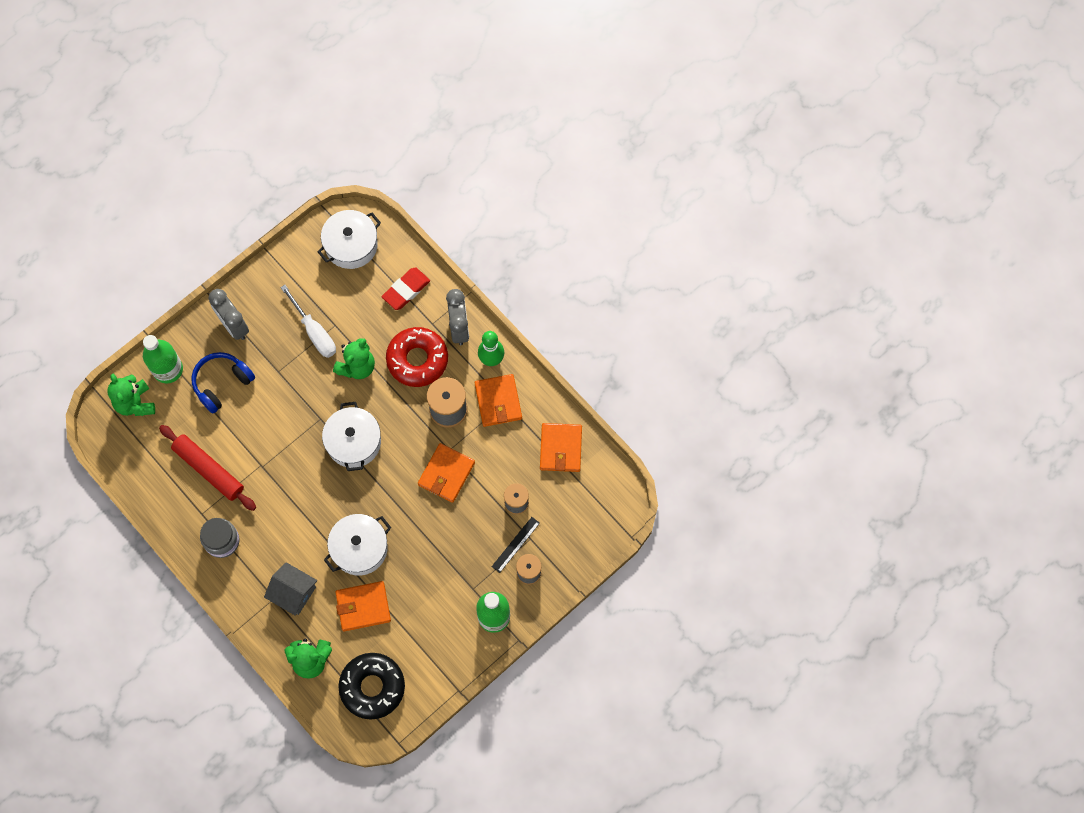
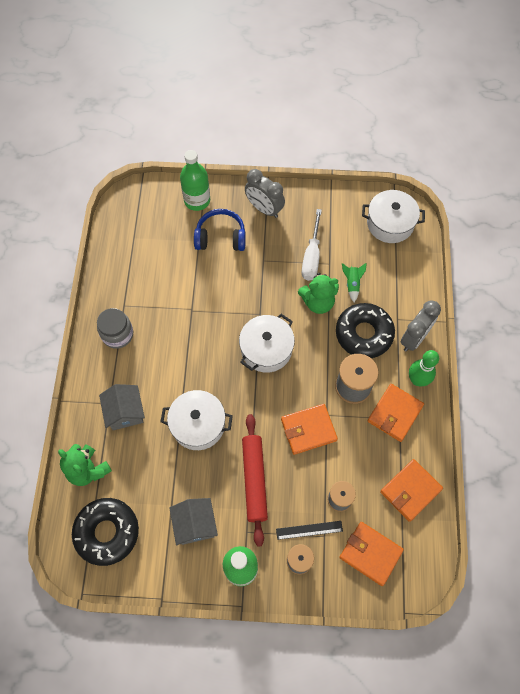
camera: 45 degrees right, 5 degrees down
(135, 403) = (157, 203): green teddy bear -> none
(209, 469) = (157, 282): red rolling pin -> red rolling pin (254, 480)
(234, 325) = (264, 209): grey clock -> grey clock turned 60 degrees counterclockwise
(363, 607) = (159, 468): orange wallet -> orange wallet (370, 553)
(370, 326) = (352, 284): none -> green rocket
(406, 290) = (400, 282): red eraser -> none
(417, 360) = (364, 334): red donut -> black donut
(430, 619) = (195, 524): none -> grey house

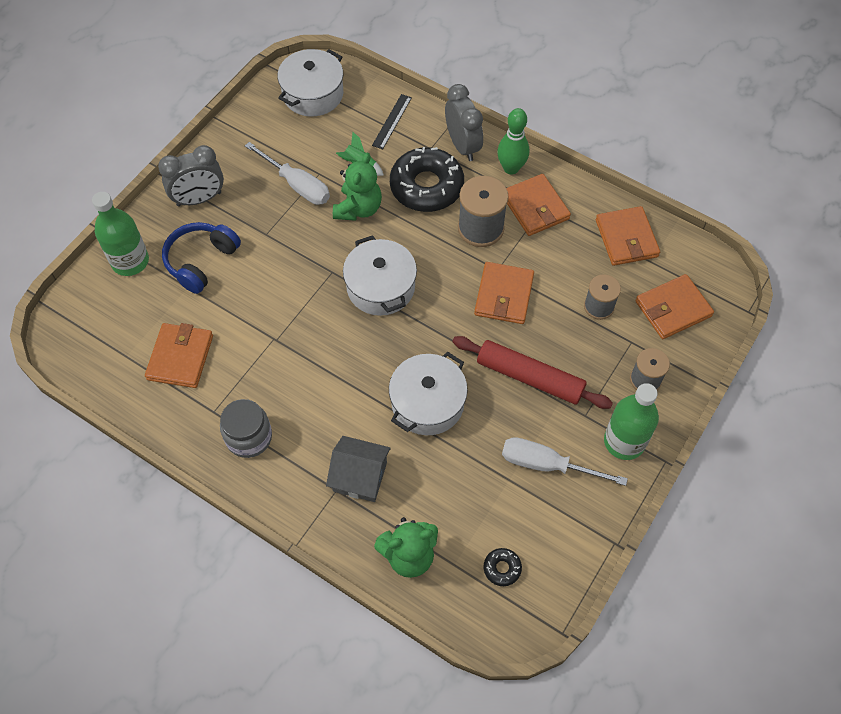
camera: 60 degrees left, 5 degrees down
(107, 532) = (502, 568): black donut -> black donut, size x0.42
(149, 266) = (180, 357): none -> orange wallet
(195, 524) = (546, 465): grey house -> white screwdriver
(309, 530) = (617, 352): black ruler -> black ruler (392, 121)

